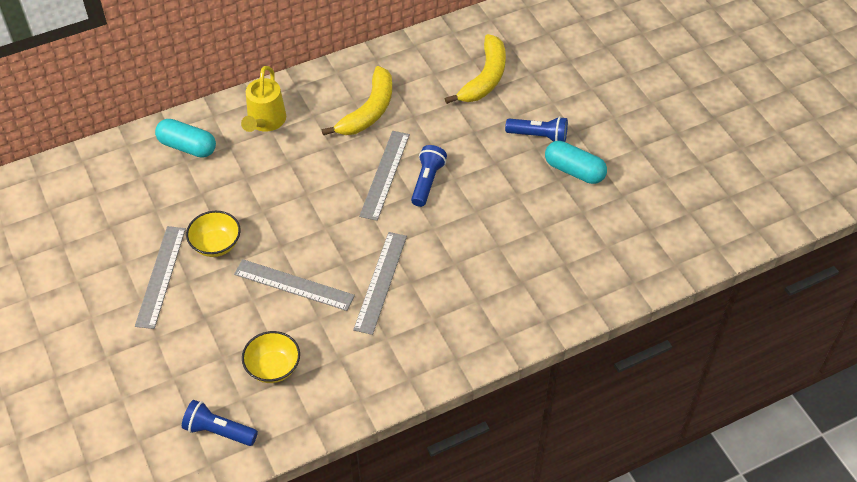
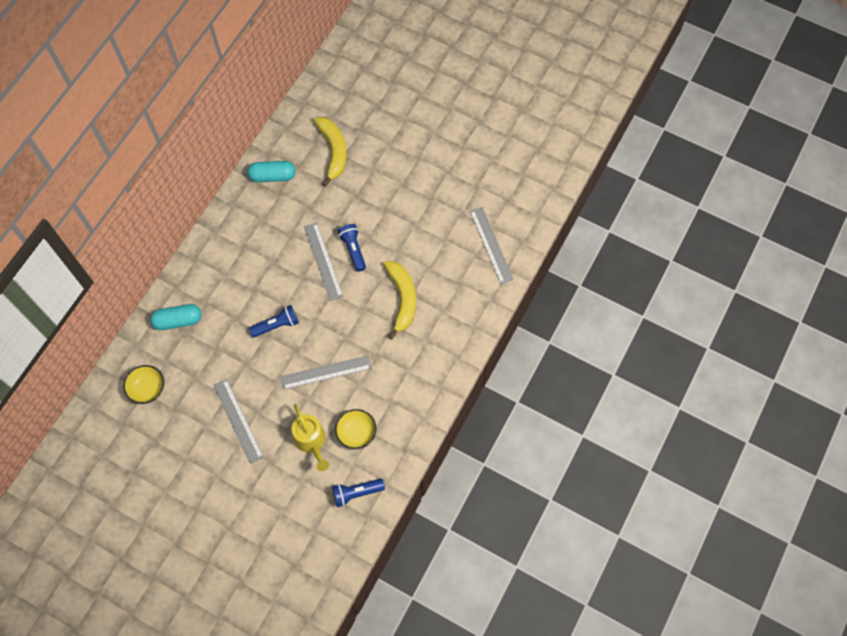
camera: 35 degrees left, 15 degrees up
(216, 244) = (255, 377): yellow bowl -> yellow bowl (147, 389)
(265, 122) = (215, 271): yellow watering can -> yellow watering can (311, 442)
(369, 111) = (277, 221): yellow banana -> yellow banana (402, 299)
(381, 282) = (377, 336): grey ruler -> grey ruler (491, 245)
(538, 136) = (398, 174): blue flashlight -> blue flashlight (277, 325)
(574, 171) = (437, 186): turquoise capsule -> turquoise capsule (272, 176)

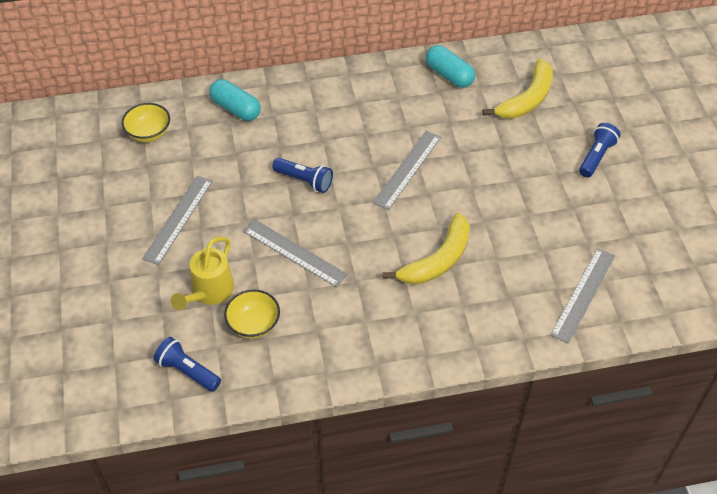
camera: 50 degrees right, 15 degrees down
(353, 250) = (445, 184): blue flashlight -> blue flashlight (596, 157)

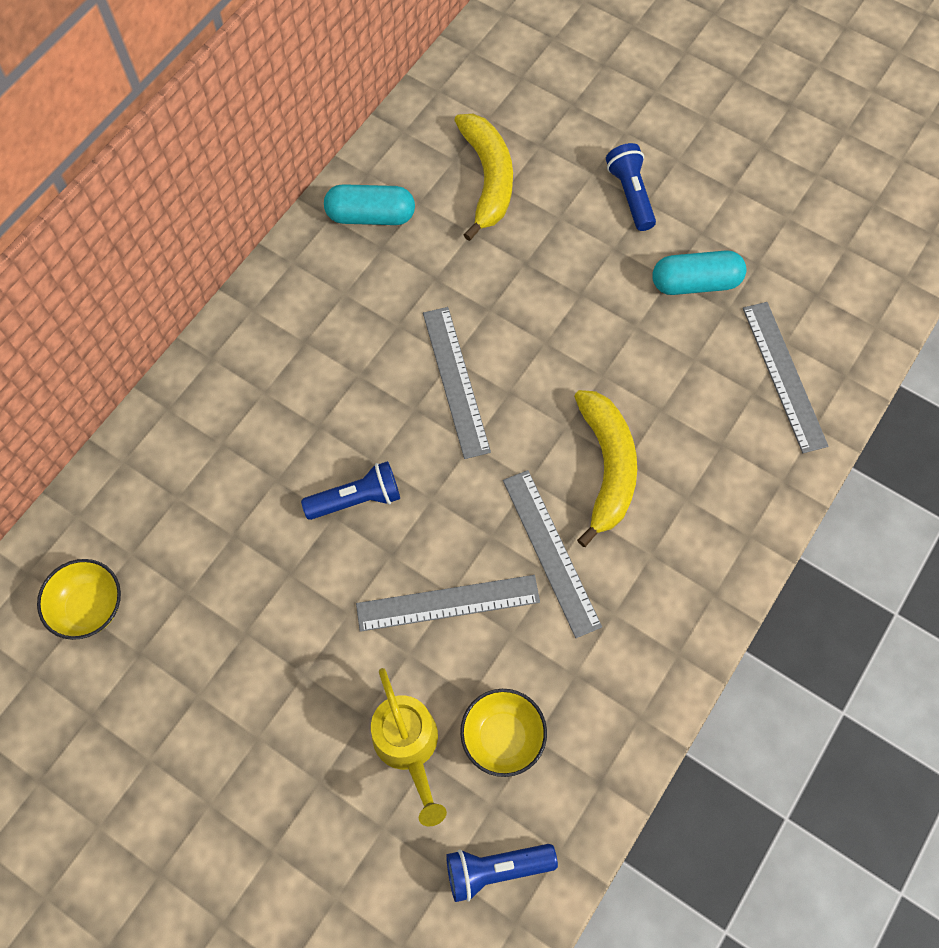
camera: 45 degrees left, 15 degrees up
(178, 219) = (263, 688): grey ruler -> grey ruler (550, 552)
(236, 108) = (164, 474): turquoise capsule -> turquoise capsule (695, 283)

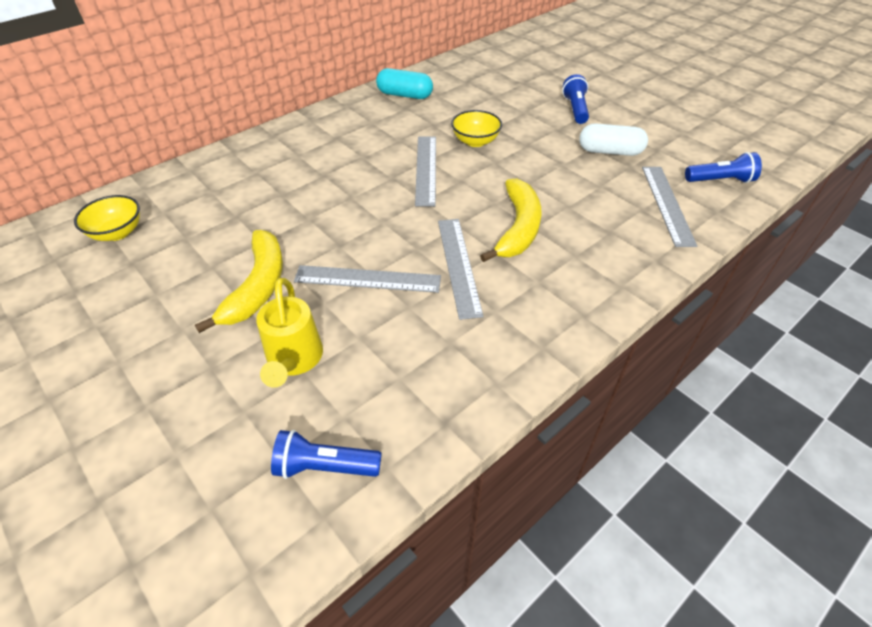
camera: 15 degrees right, 20 degrees down
(356, 499) = (330, 213): blue flashlight -> blue flashlight (720, 180)
(488, 179) = (484, 91): yellow banana -> yellow banana (258, 287)
(502, 736) = (373, 370): yellow bowl -> yellow bowl (475, 141)
(695, 283) = (610, 151): turquoise capsule -> white capsule

